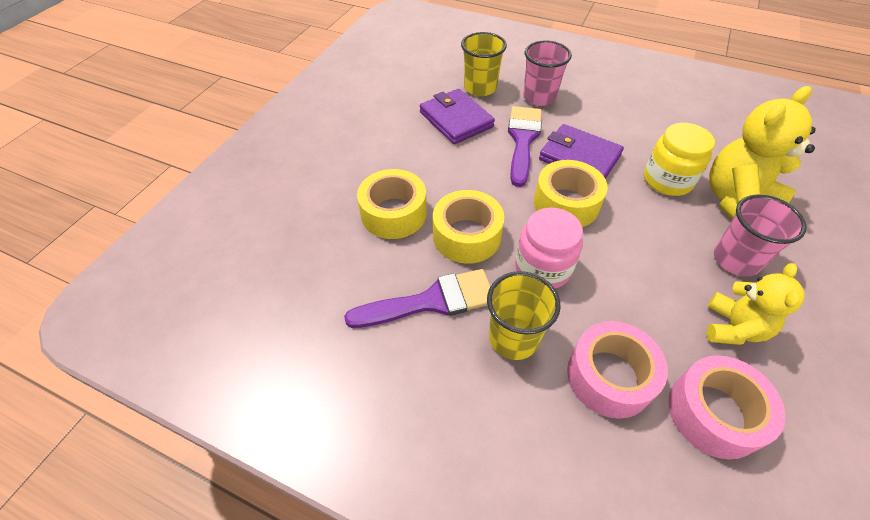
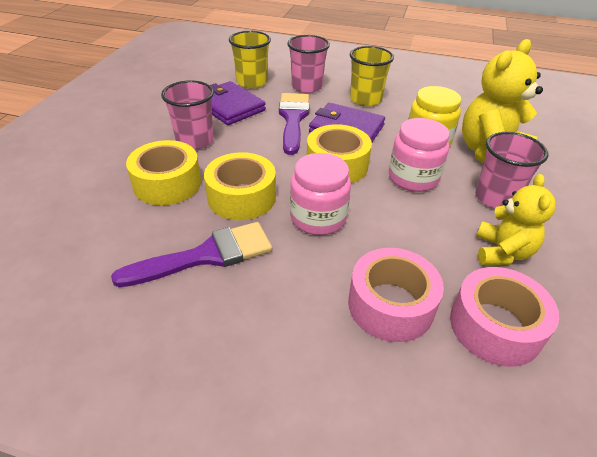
camera: 10 degrees left, 10 degrees down
(420, 162) = (195, 141): none -> pink cup
(513, 338) = (292, 280): yellow cup -> yellow cup (365, 99)
(647, 226) = (413, 178): none -> pink jar

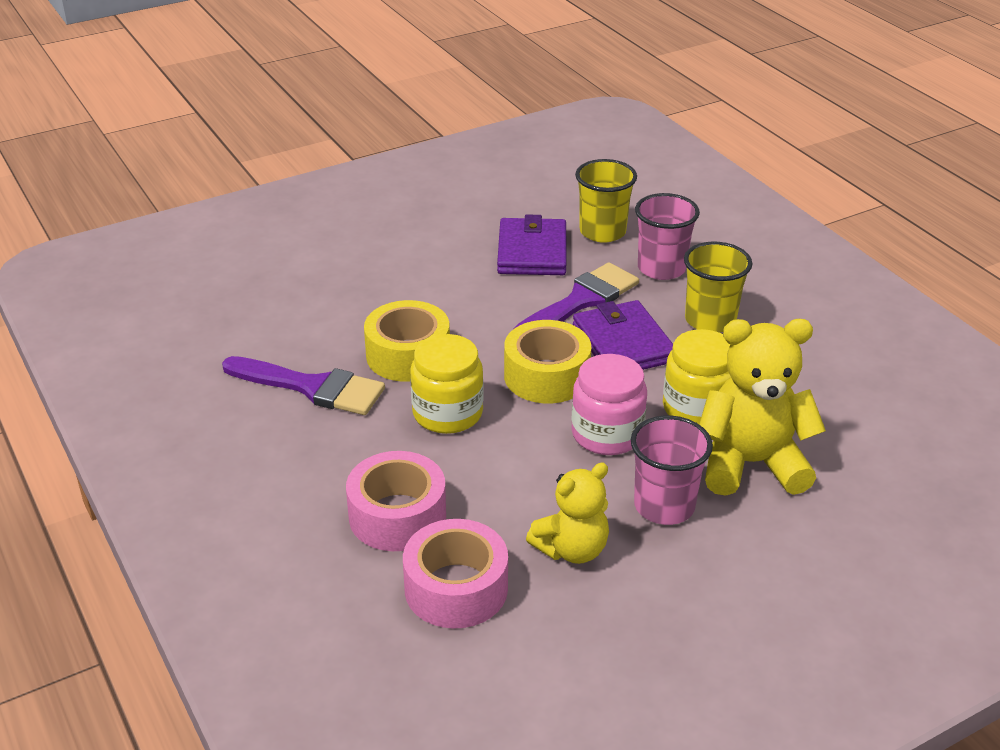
camera: 45 degrees right, 5 degrees down
(167, 184) = (362, 306): yellow tape -> none
(195, 141) = (443, 275): pink cup -> none
(318, 218) = (447, 413): pink jar -> yellow jar

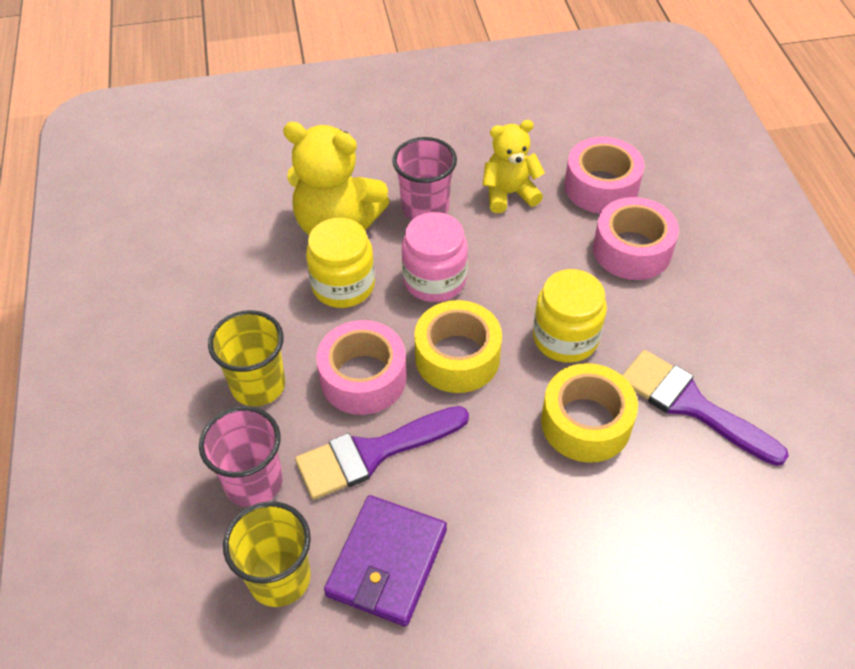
camera: 160 degrees left, 15 degrees up
(623, 344) = (363, 378): purple wallet -> pink tape

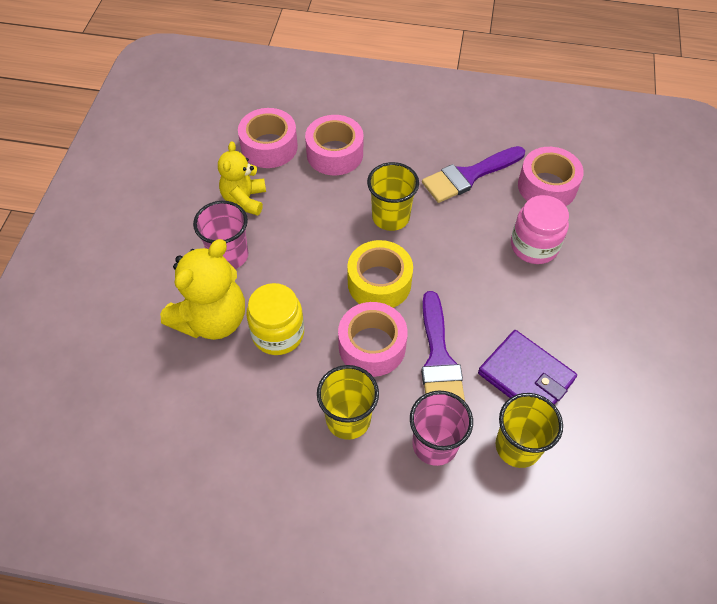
camera: 70 degrees left, 5 degrees up
(434, 280) = (303, 273): pink jar -> pink jar (534, 246)
(565, 338) = (390, 217): yellow jar -> yellow cup
(585, 423) = (461, 232): yellow tape -> none
(736, 511) = (547, 186): none -> pink tape

